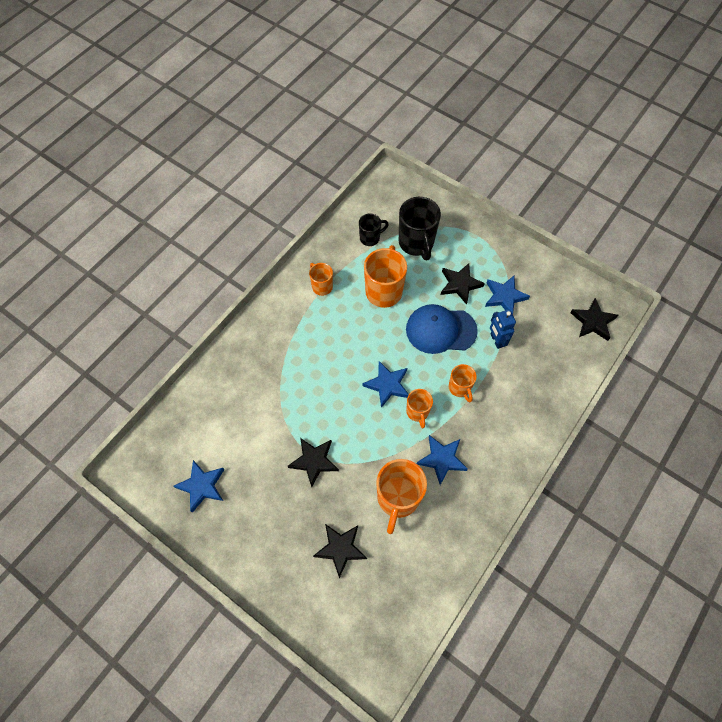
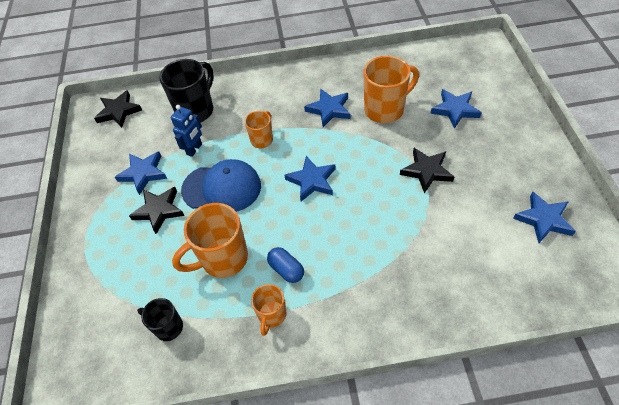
camera: 130 degrees left, 10 degrees down
(340, 315) = (286, 269): none -> blue capsule
(340, 549) = (455, 110): black star -> blue star
(416, 243) = (138, 280): black mug -> black mug (196, 110)
(417, 412) = (311, 147): orange mug -> none
(440, 330) = (222, 188): blue cap -> blue cap turned 45 degrees counterclockwise

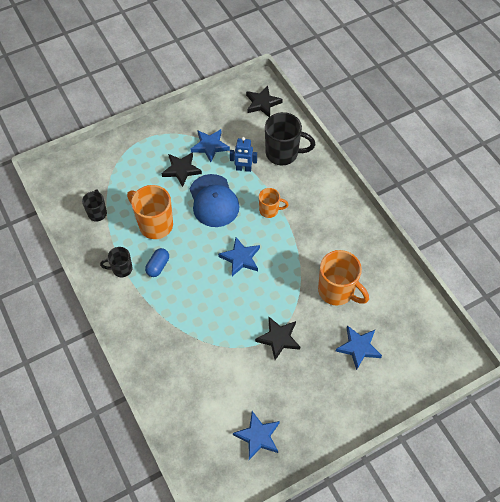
camera: 65 degrees right, 5 degrees up
(272, 315) = (121, 269): orange mug -> black mug
(329, 109) = (320, 248): blue star -> none

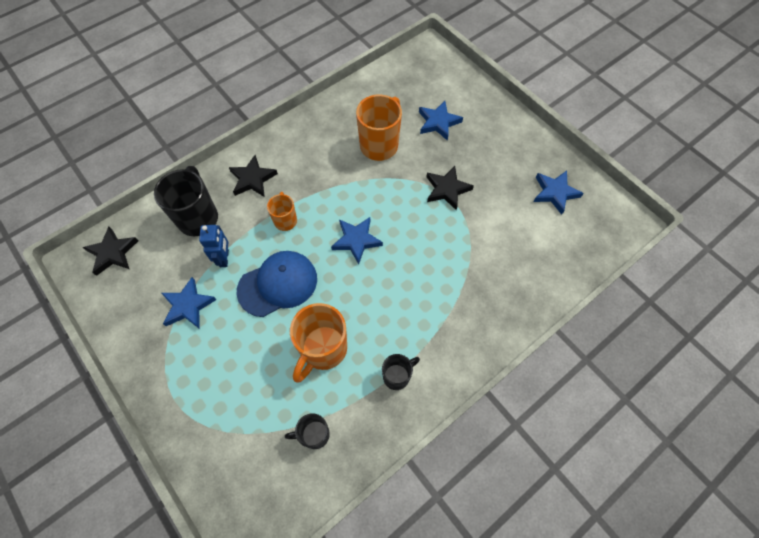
camera: 100 degrees left, 5 degrees up
(121, 269) = (397, 376): black mug -> black mug turned 105 degrees counterclockwise
(158, 266) = (384, 331): blue capsule -> none
(181, 170) = (230, 334): black star -> black star (252, 179)

